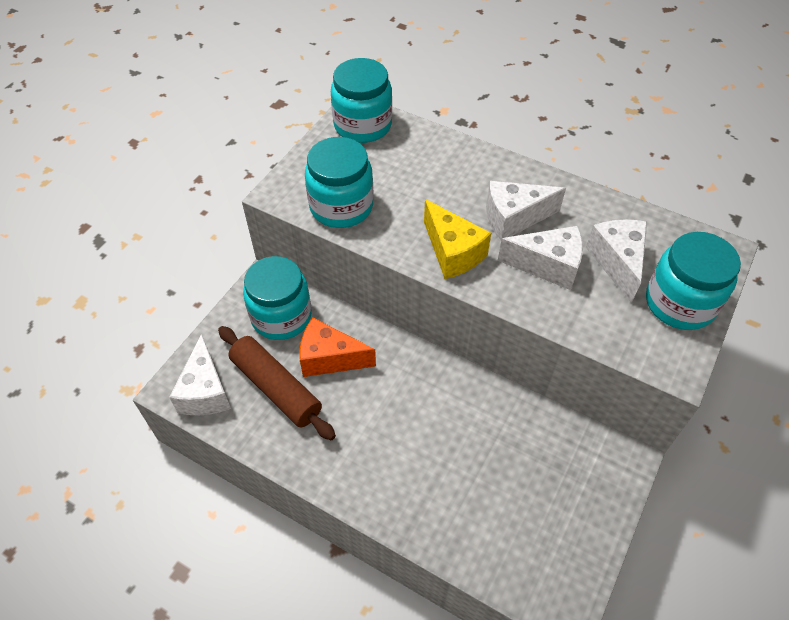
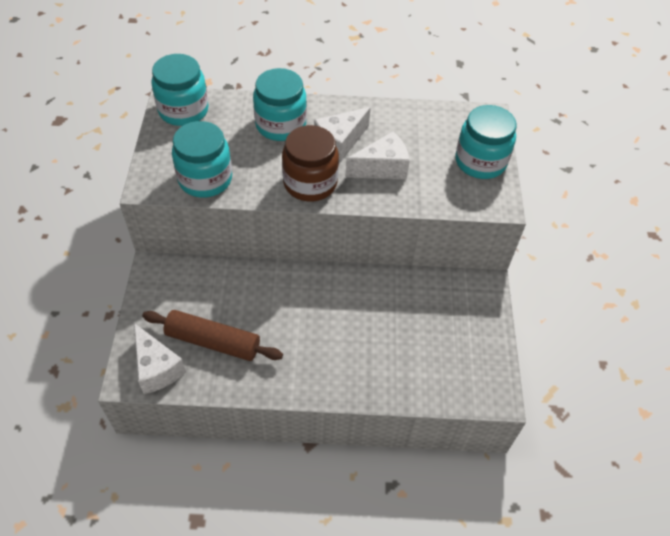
camera: 30 degrees left, 0 degrees up
(281, 317) = (185, 287): turquoise jar -> turquoise jar (281, 125)
(329, 358) = (242, 303): orange cheese -> none
(452, 252) = (310, 183): yellow cheese -> brown jar
(617, 262) = (427, 149): white cheese -> none

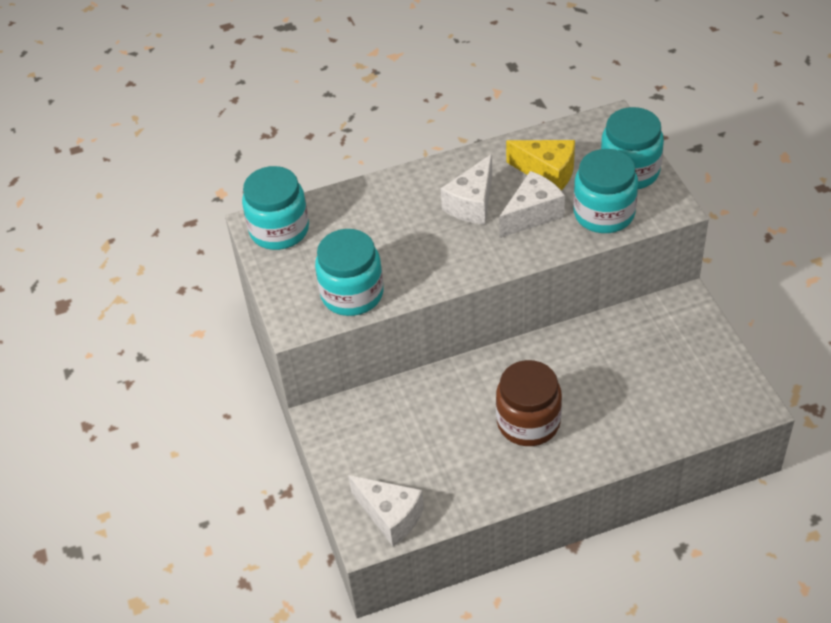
camera: 15 degrees left, 5 degrees down
(213, 342) = (433, 467): brown rolling pin -> none
(281, 125) = (397, 207): turquoise jar -> turquoise jar (604, 213)
(310, 183) = (466, 257): brown jar -> brown jar (528, 422)
(413, 139) = (547, 172): none -> yellow cheese

